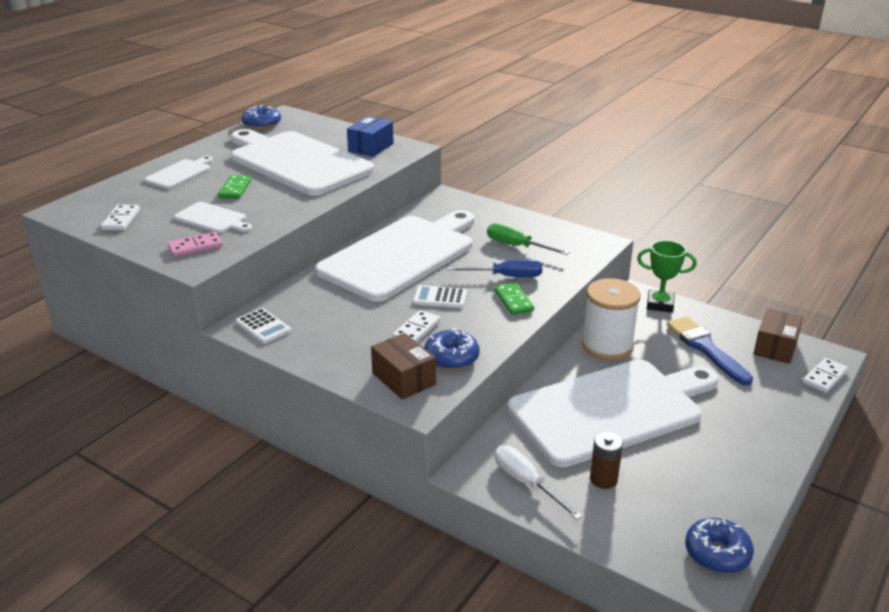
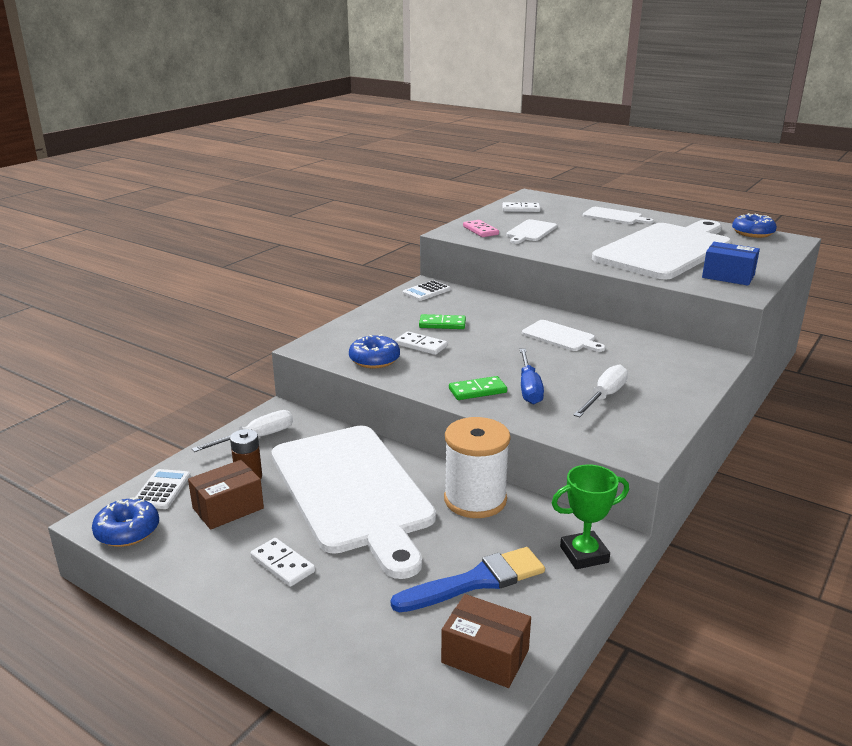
camera: 90 degrees right, 5 degrees down
(235, 189) = (591, 234): green domino -> green domino (442, 324)
(401, 255) = (560, 337): white cutting board -> white cutting board, size x0.42
(403, 379) = (346, 341): brown box -> brown box (228, 508)
(440, 298) = (479, 355): white calculator -> white calculator (162, 490)
(517, 246) = (604, 396): green screwdriver -> white screwdriver
(660, 304) = (584, 554): green trophy -> green trophy turned 60 degrees clockwise
(824, 377) = (406, 696): white domino -> white domino (283, 564)

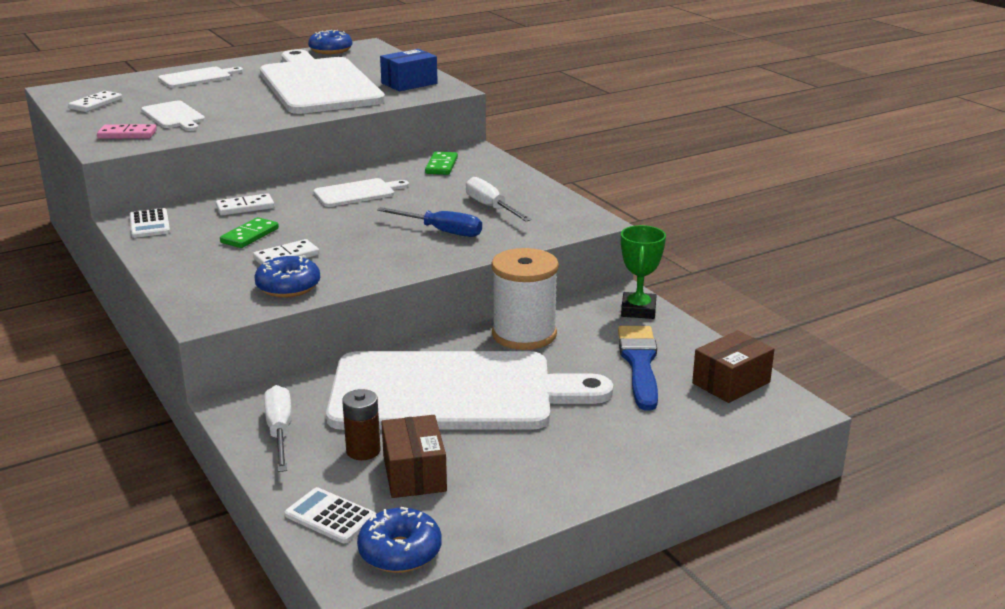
camera: 65 degrees left, 0 degrees up
(283, 564) = (544, 455): white domino -> white domino (245, 207)
(477, 391) = (419, 253): green domino -> green domino (441, 166)

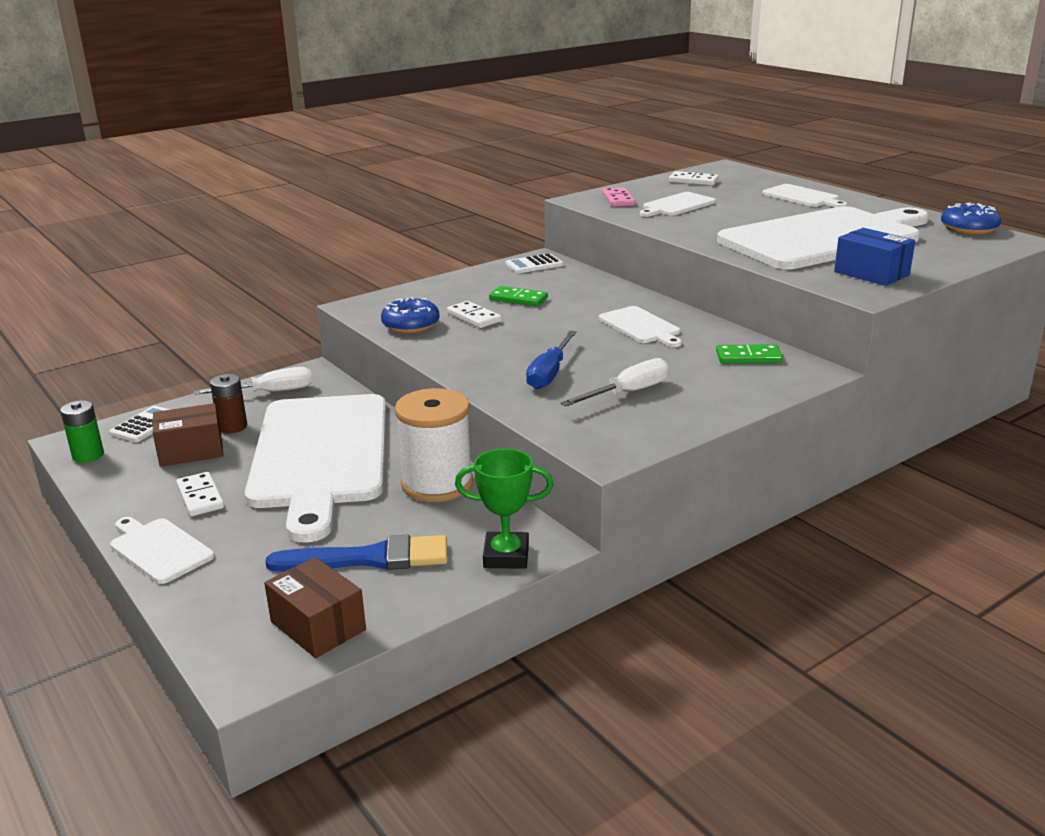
camera: 85 degrees right, 0 degrees up
(245, 207) = (583, 289): white domino -> white domino (200, 497)
(400, 552) = (88, 455): blue donut -> green battery
(619, 470) = (159, 549): none -> white cutting board

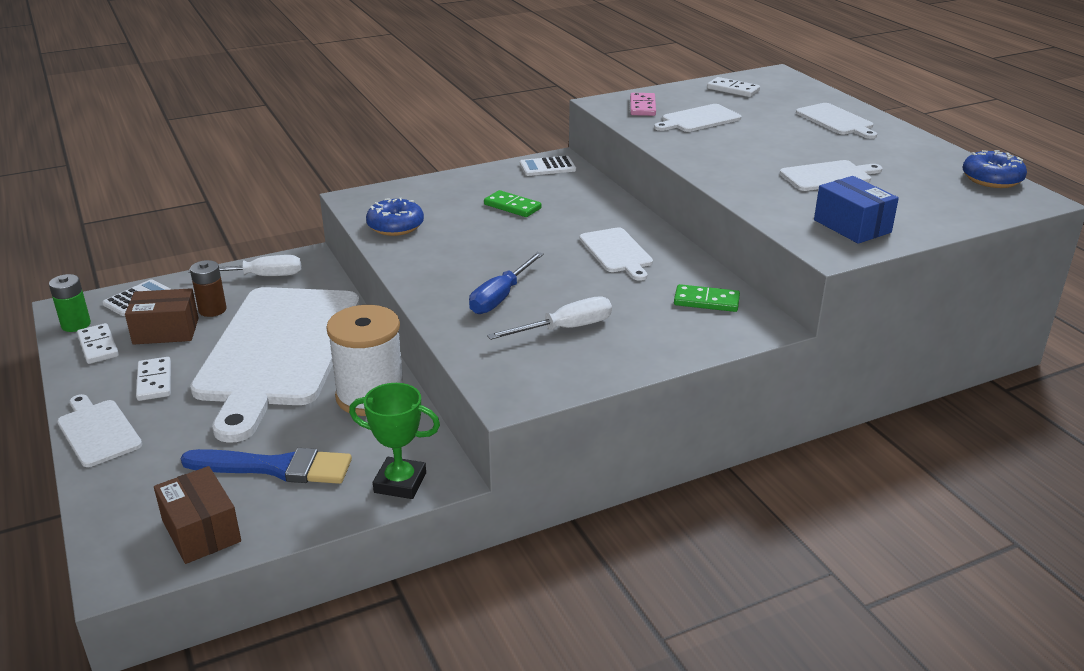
camera: 10 degrees right, 5 degrees up
(474, 317) = (459, 223): white domino -> white domino (98, 346)
(824, 238) = (828, 176): white cutting board -> white cutting board, size x0.42

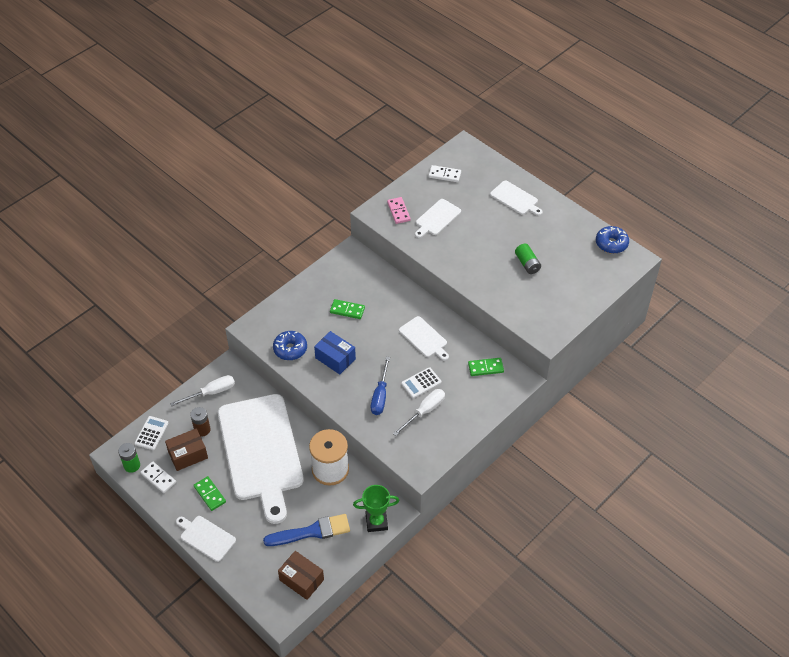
camera: 20 degrees left, 20 degrees up
(154, 381) = (210, 494): white domino -> green domino
(547, 167) = (348, 262): white calculator -> white calculator (421, 383)
(828, 176) = (527, 264): white cutting board -> green battery
(852, 226) = (551, 311): blue box -> blue box (335, 358)

